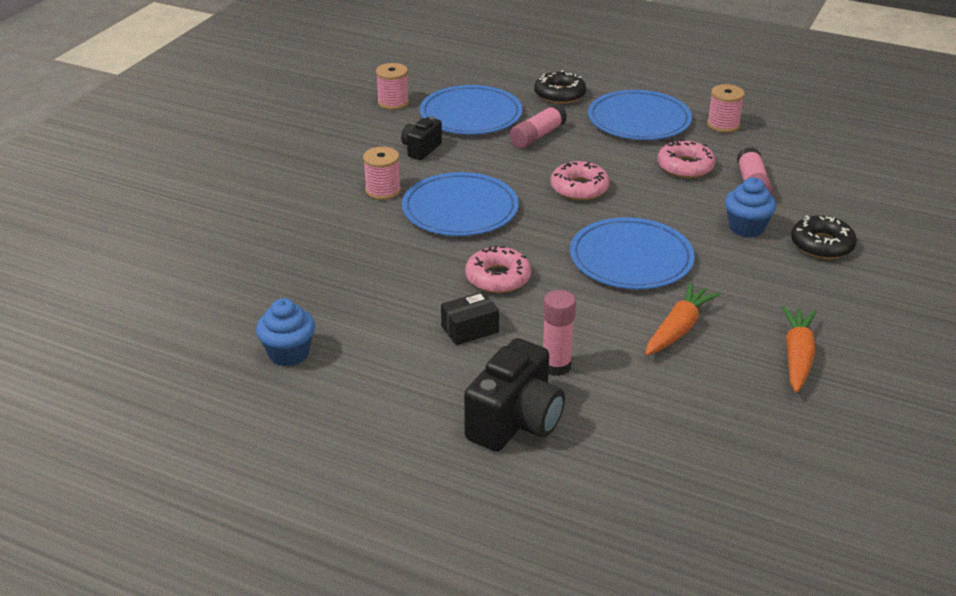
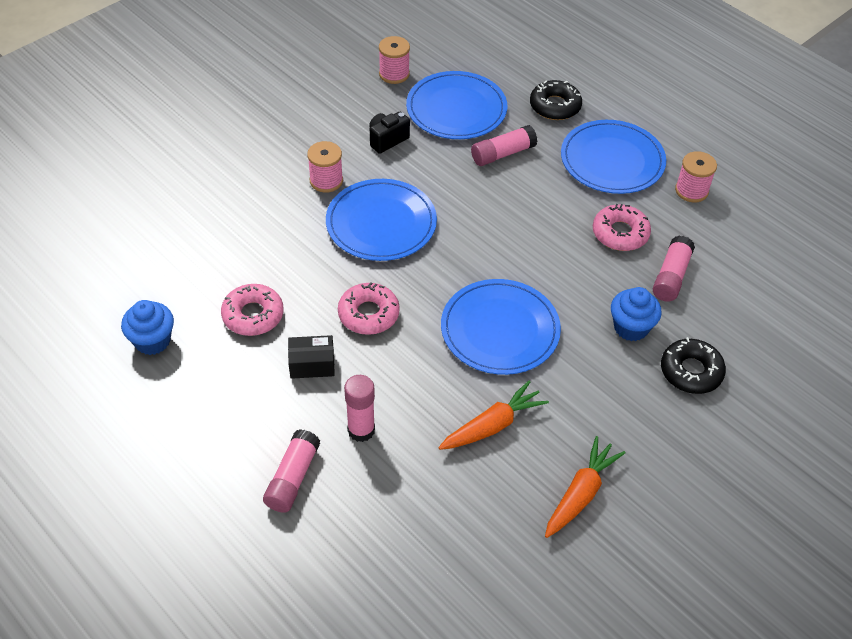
camera: 20 degrees right, 15 degrees up
(515, 422) = (292, 478): black camera -> pink glue stick
(579, 188) = (503, 230): pink donut -> pink donut (253, 315)

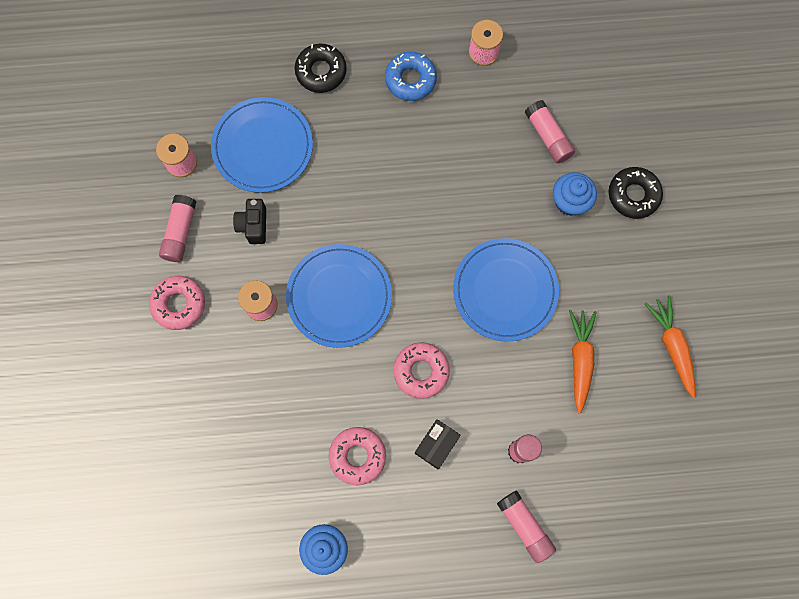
camera: 50 degrees left, 25 degrees up
(503, 154) = (340, 152): pink glue stick -> pink glue stick (180, 232)
(612, 160) = (410, 80): blue plate -> blue donut
(620, 233) = (483, 136): pink donut -> pink donut (179, 304)

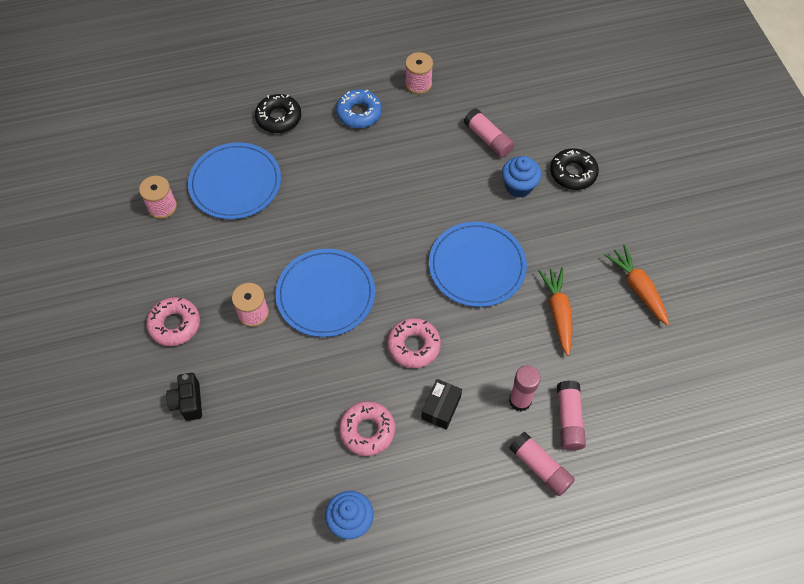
camera: 10 degrees left, 15 degrees down
(180, 232) = (168, 263): pink glue stick -> pink glue stick (569, 419)
(253, 225) = (236, 248): black camera -> black camera (188, 402)

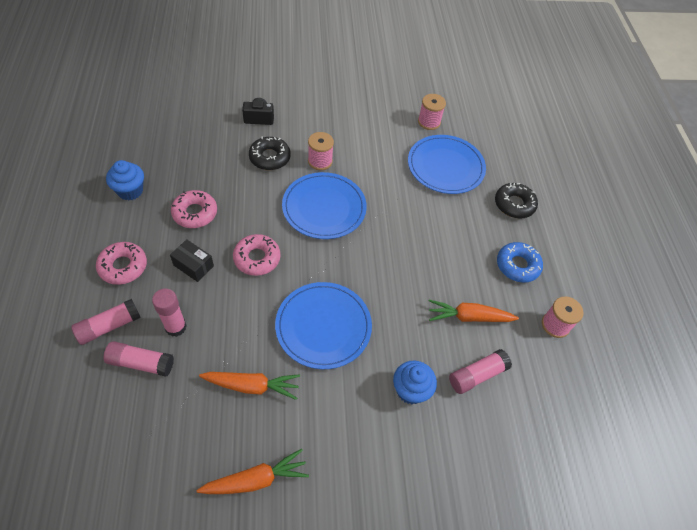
camera: 95 degrees right, 5 degrees down
(175, 324) = (323, 118): pink donut -> pink donut (123, 266)
(430, 149) = (469, 317): none -> orange carrot
(573, 173) = (421, 455): black donut -> black donut (270, 157)

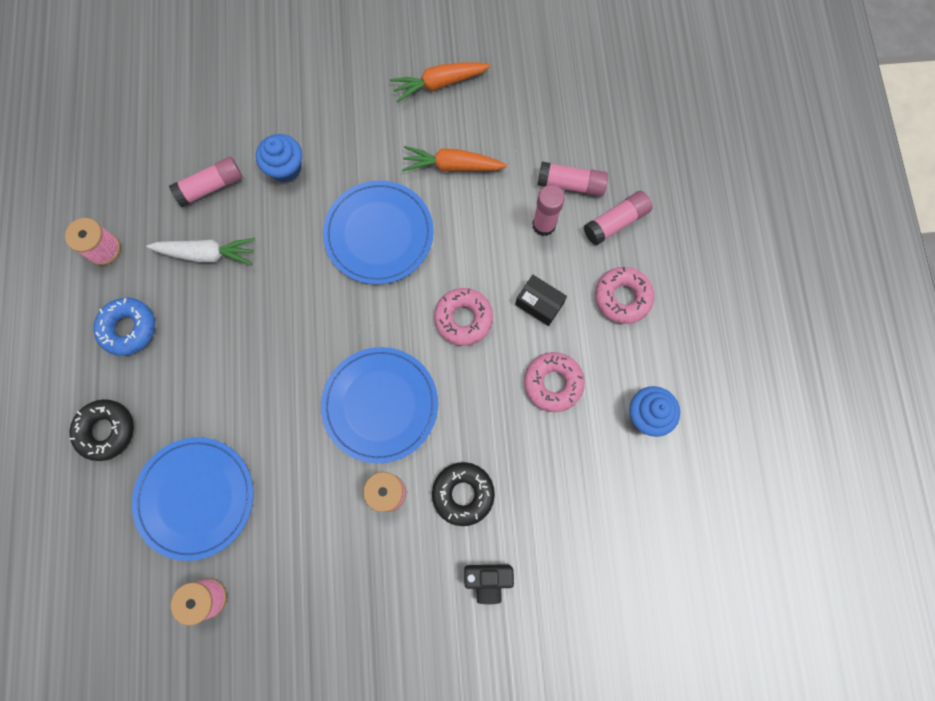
camera: 175 degrees left, 20 degrees up
(469, 317) = (206, 254): orange carrot -> white carrot

